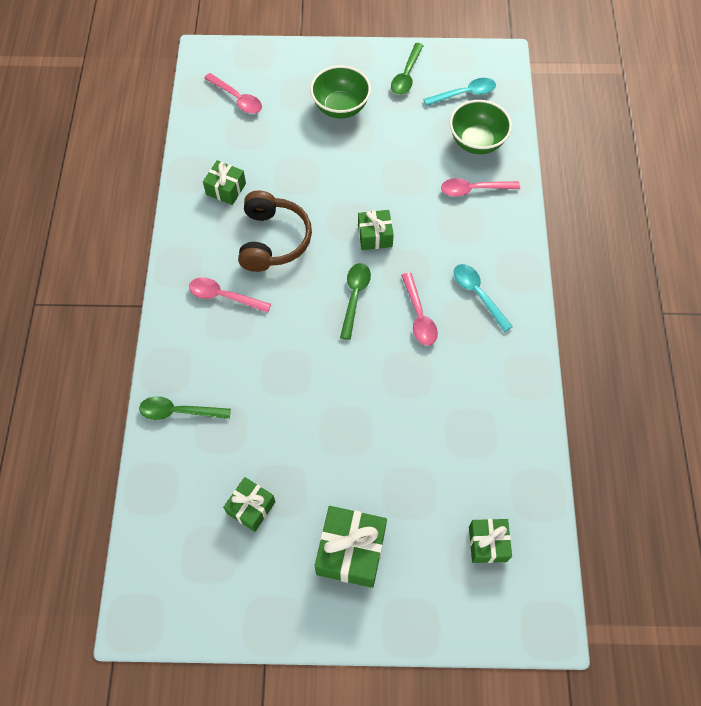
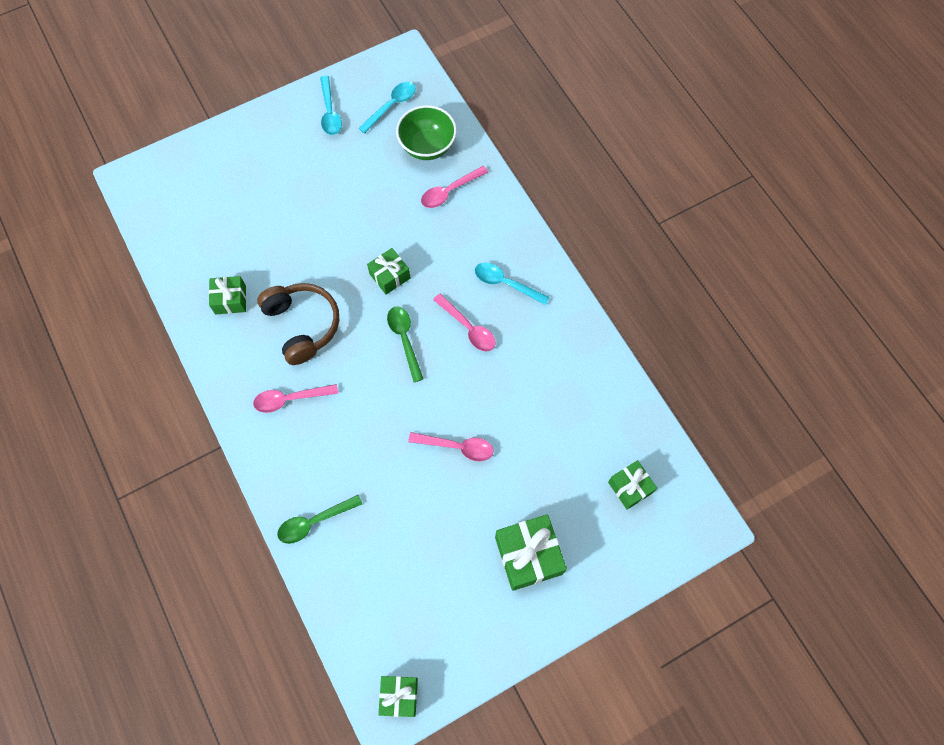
camera: 30 degrees left, 5 degrees up
(237, 98) = (187, 208): pink spoon -> pink spoon (457, 447)
(251, 507) = (426, 567): green gift -> green gift (399, 696)
(340, 107) = (288, 171): green bowl -> none
(406, 75) = (330, 112): green spoon -> turquoise spoon

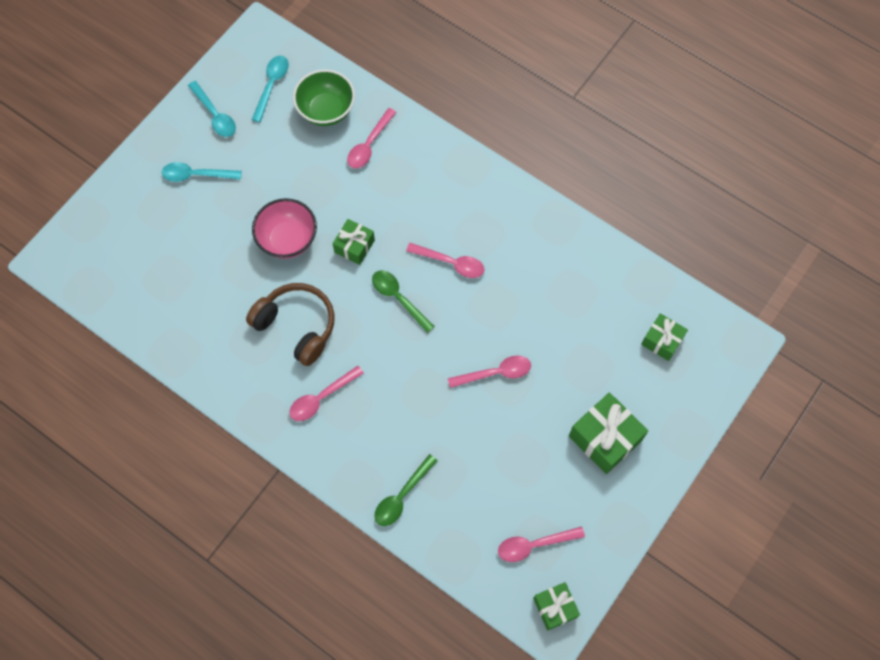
camera: 25 degrees left, 0 degrees up
(230, 300) = (215, 332): green gift -> none
(335, 245) = (288, 239): none -> pink bowl
(410, 626) = (534, 545): none -> pink spoon
(506, 283) = (464, 208): turquoise spoon -> turquoise spoon (196, 175)

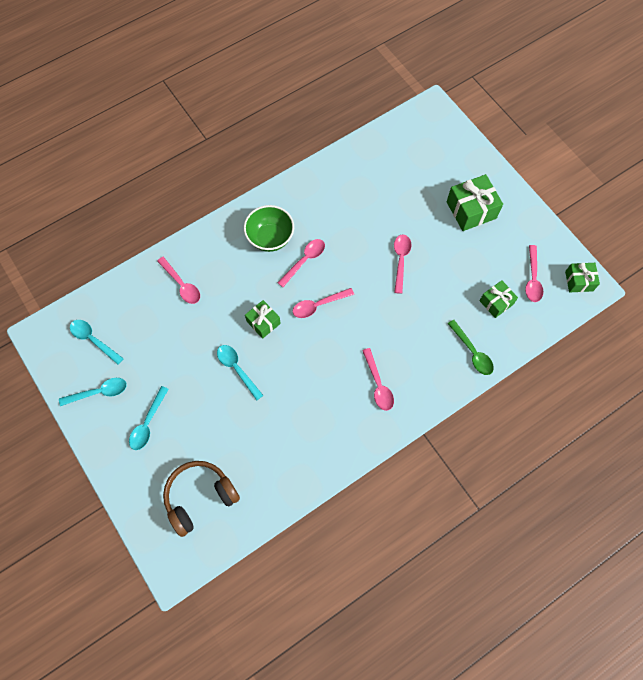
camera: 70 degrees left, 0 degrees up
(288, 239) = (237, 369): pink bowl -> turquoise spoon
(296, 326) = (313, 385): brown headphones -> brown headphones (200, 497)
(326, 110) = (137, 306): green bowl -> green bowl (270, 238)
(398, 298) = (318, 305): green spoon -> pink spoon
(662, 341) = (414, 152): green gift -> green gift (496, 302)

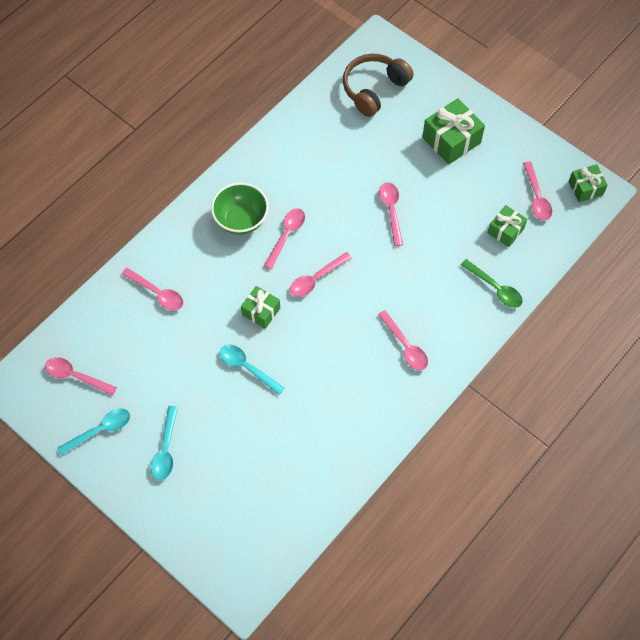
camera: 15 degrees left, 5 degrees down
(93, 340) = (76, 376): turquoise spoon -> pink spoon
(200, 497) = (247, 511): brown headphones -> brown headphones (374, 89)

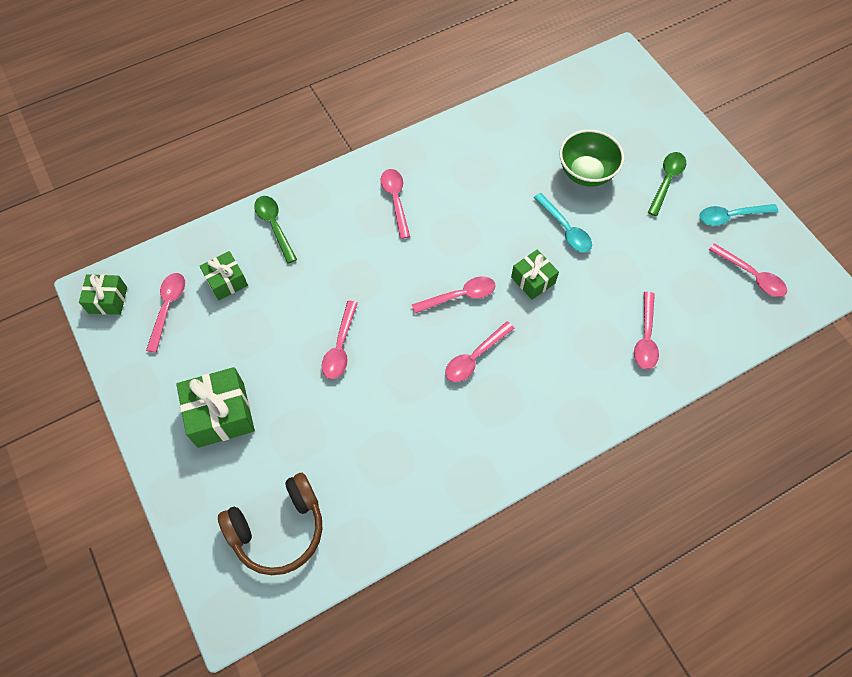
camera: 160 degrees left, 0 degrees up
(157, 293) = (645, 337): pink spoon -> pink spoon turned 135 degrees counterclockwise
(166, 449) = (666, 181): turquoise spoon -> green spoon
(241, 220) = (523, 395): green bowl -> green bowl (586, 173)

